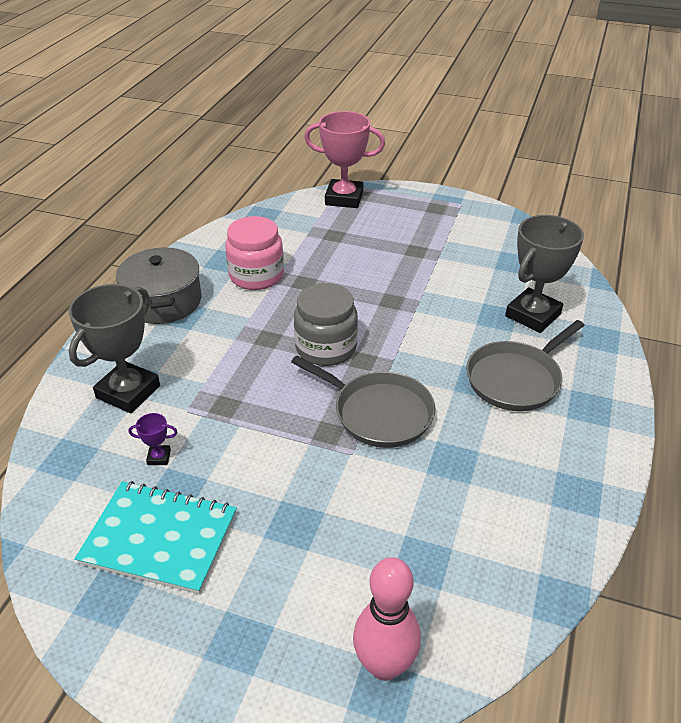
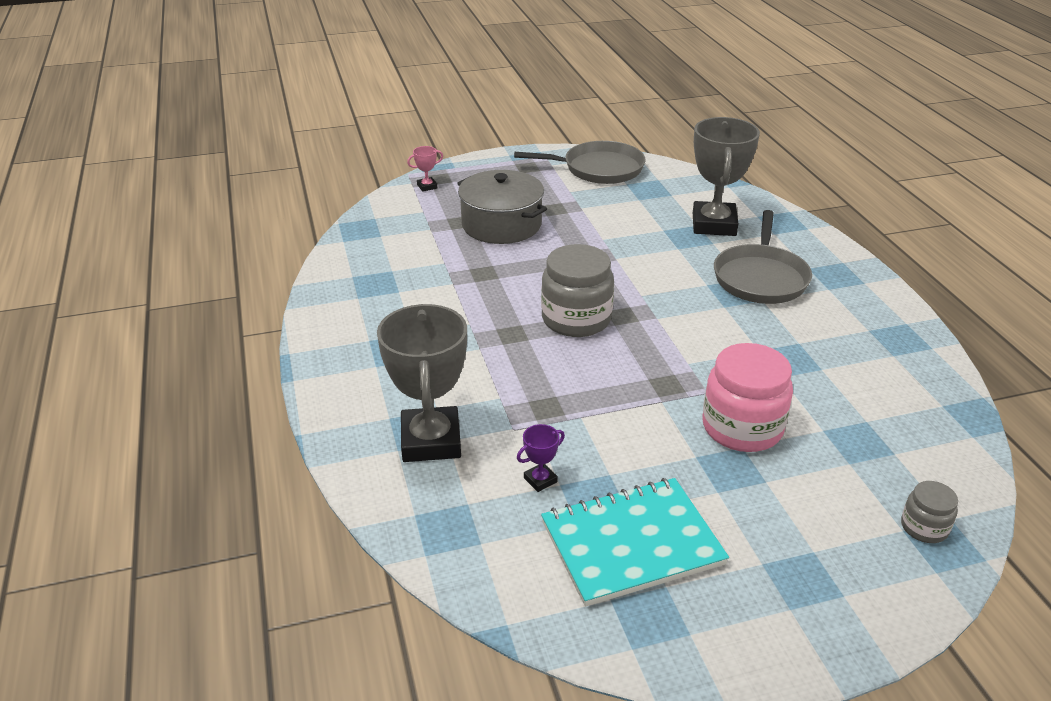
camera: 35 degrees left, 5 degrees down
(163, 301) = (357, 345): grey pot -> grey pot (501, 225)
(256, 276) = (427, 285): pink jar -> pink jar (742, 428)
(344, 198) = (427, 186): pink trophy -> pink trophy, size x0.41
(379, 413) = (688, 350): grey pan -> grey pan (599, 169)
(384, 665) = (924, 527): pink bowling pin -> grey jar

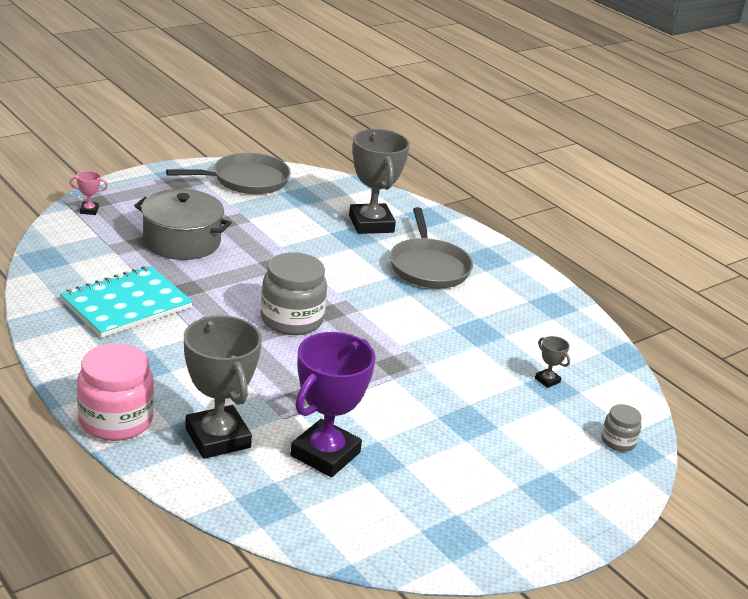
camera: 25 degrees left, 5 degrees down
(427, 186) = (89, 210): pink trophy -> pink trophy turned 45 degrees clockwise
(540, 480) = (325, 454): purple trophy -> purple trophy, size x2.44
(631, 543) = (418, 489): turquoise notebook -> turquoise notebook (126, 304)
(742, 428) = (464, 390): pink jar -> pink jar (115, 420)
(855, 431) = (547, 380): none -> grey trophy

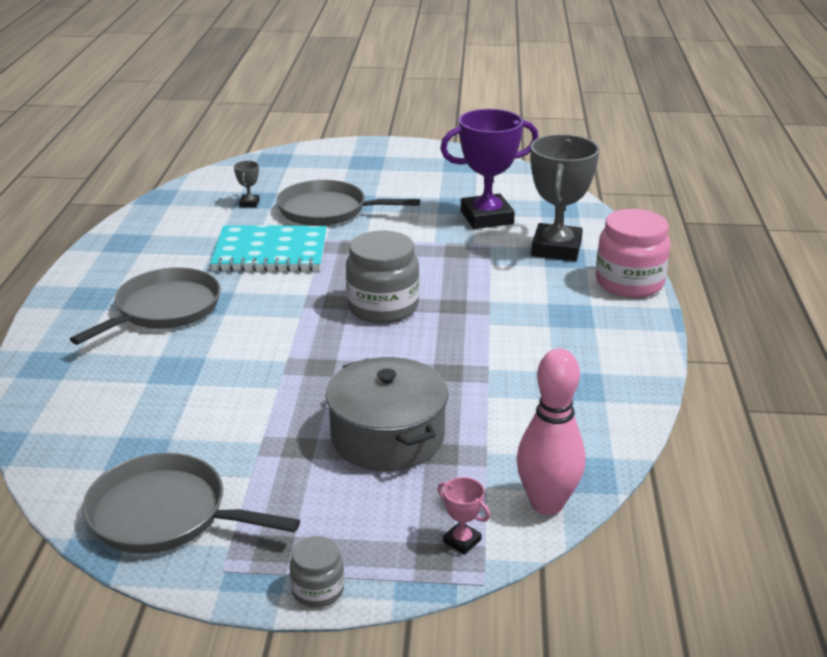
camera: 135 degrees left, 0 degrees up
(57, 238) = (547, 504): none -> pink bowling pin
(126, 304) = (534, 377): turquoise notebook -> turquoise notebook (270, 252)
(371, 224) = (128, 378): grey trophy -> none
(474, 399) = (327, 211): none -> grey pan
(618, 441) = (274, 165): grey jar -> grey jar (318, 590)

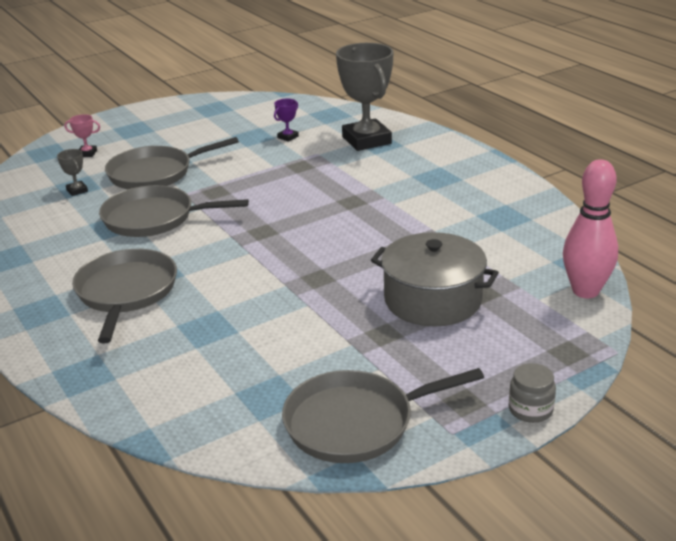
camera: 35 degrees left, 0 degrees up
(270, 252) = (153, 218): turquoise notebook -> grey pan
(383, 307) = (303, 222): grey jar -> none
(462, 541) = (570, 336): pink trophy -> pink trophy (87, 153)
(486, 217) = (288, 137): purple trophy -> purple trophy, size x0.41
(629, 283) = (444, 145): pink jar -> none

